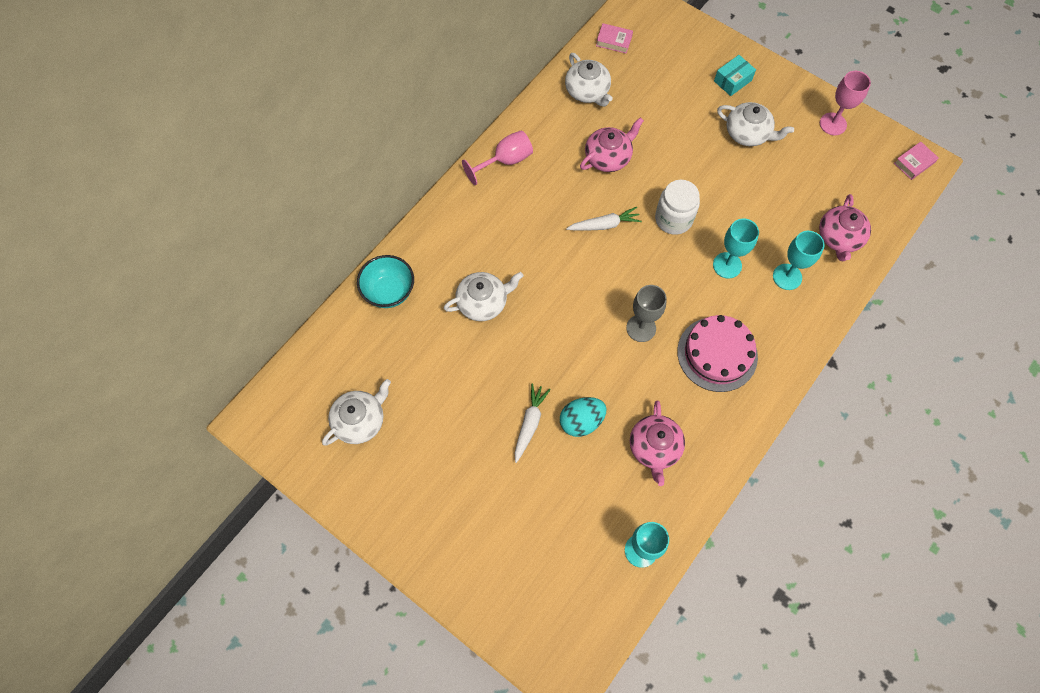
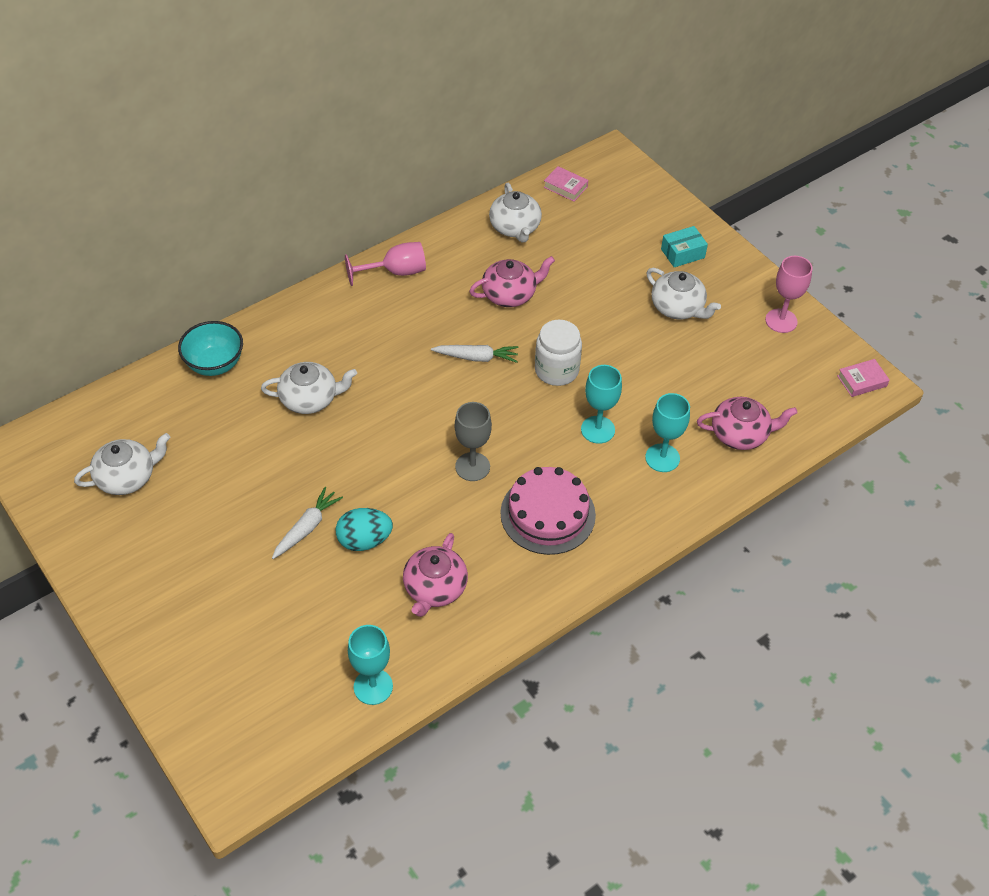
camera: 15 degrees right, 15 degrees down
(839, 238) = (740, 434): pink teapot -> pink teapot turned 120 degrees counterclockwise

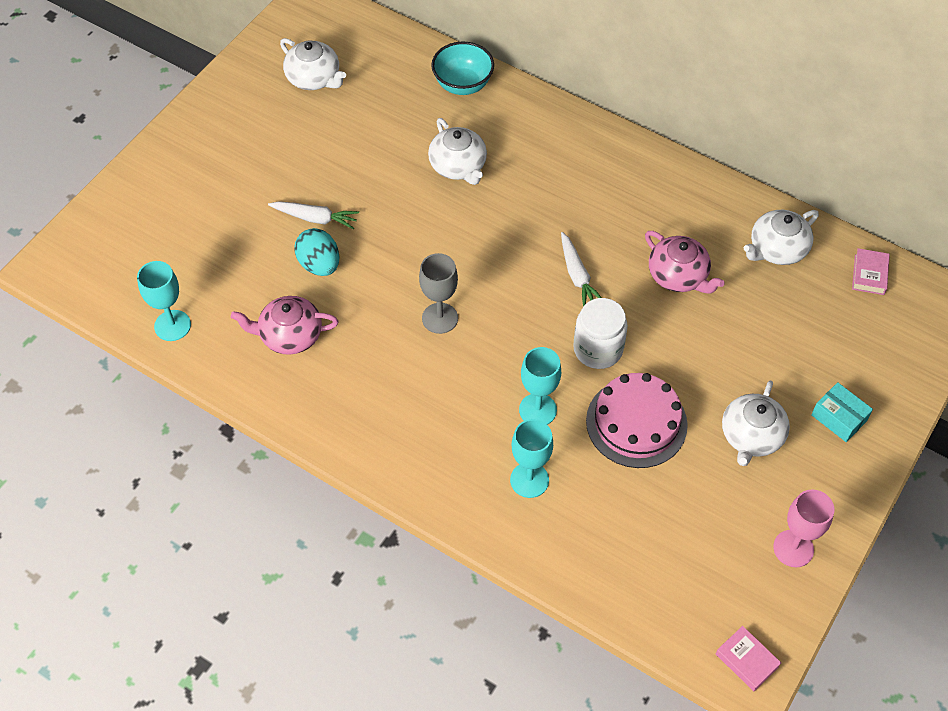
camera: 70 degrees right, 5 degrees up
(395, 272) = (651, 172): pink goblet -> none
(548, 514) = (412, 398): pink cake -> pink cake (636, 423)
(740, 434) = (599, 547): pink teapot -> none

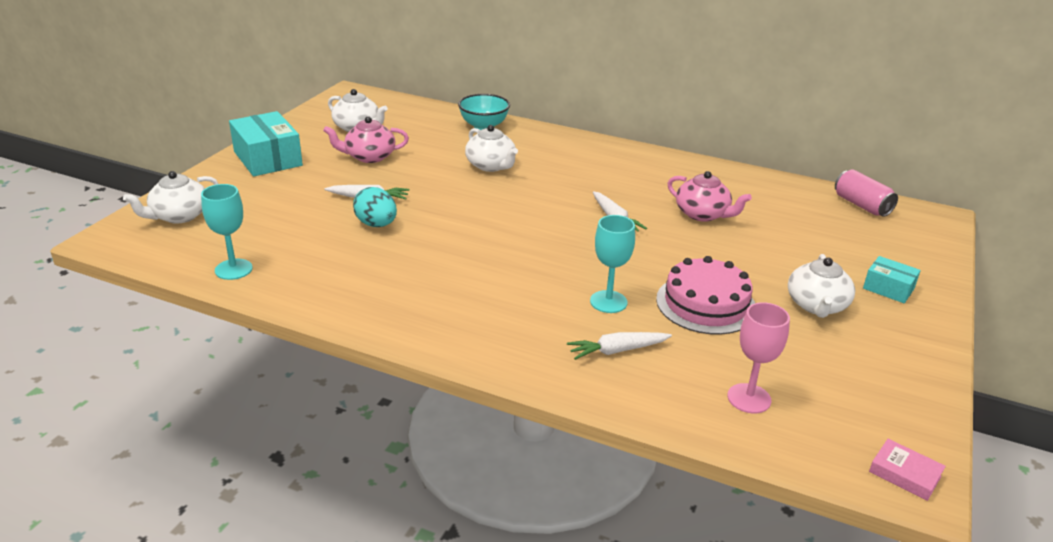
camera: 10 degrees left, 25 degrees down
(210, 134) = (268, 158): none -> turquoise box
(290, 335) = (353, 269): pink teapot -> pink teapot (369, 157)
(440, 318) = (497, 250): grey goblet -> none
(529, 480) = (617, 350): turquoise goblet -> white carrot
(598, 349) = (650, 260): white jar -> none
(777, 249) = (778, 196): white teapot -> white teapot (179, 216)
(793, 548) = (900, 380): pink goblet -> pink goblet (749, 398)
(869, 274) = (861, 205): pink book -> pink can

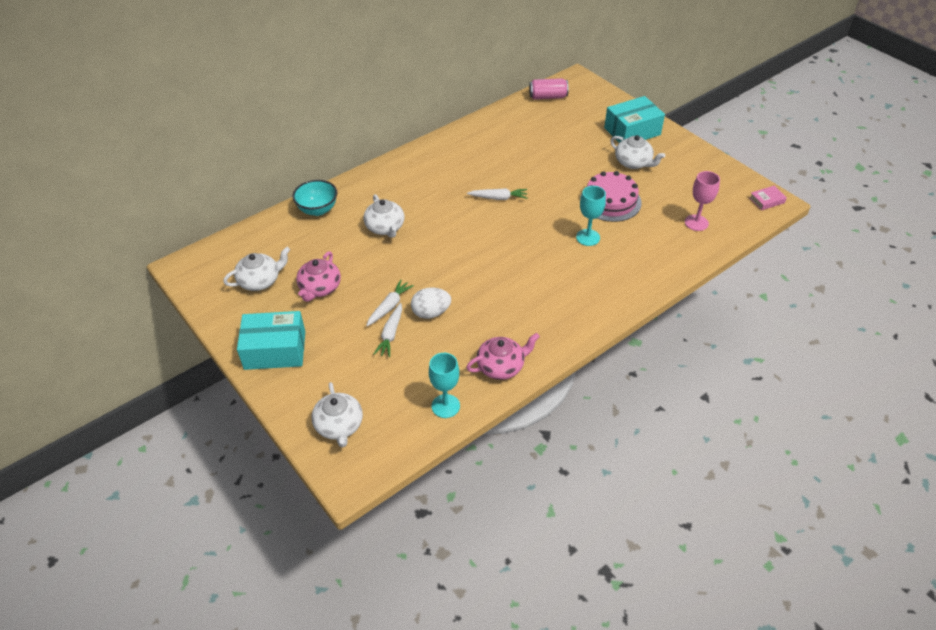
camera: 60 degrees left, 15 degrees up
(376, 224) = (431, 313): turquoise egg -> white egg
(491, 166) = (385, 227): white teapot -> white teapot turned 75 degrees clockwise
(617, 350) = (635, 253): white carrot -> white carrot (390, 334)
(703, 214) = (517, 160): pink teapot -> pink teapot (501, 366)
(888, 288) = (632, 131): turquoise box -> turquoise box, size x1.85

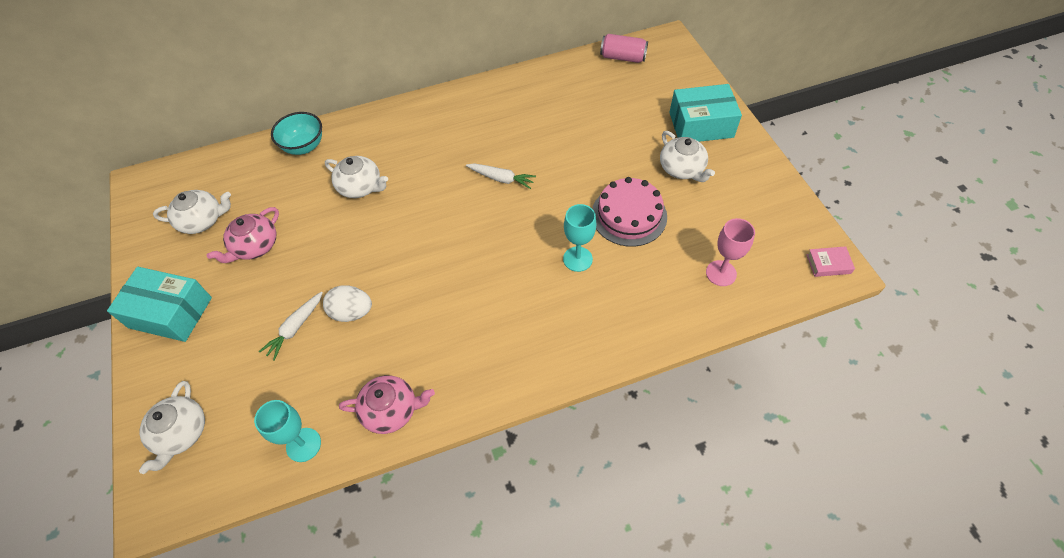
camera: 20 degrees right, 10 degrees up
(385, 227) = (360, 187): white teapot -> white teapot turned 60 degrees counterclockwise
(389, 306) = (313, 291): white carrot -> none

